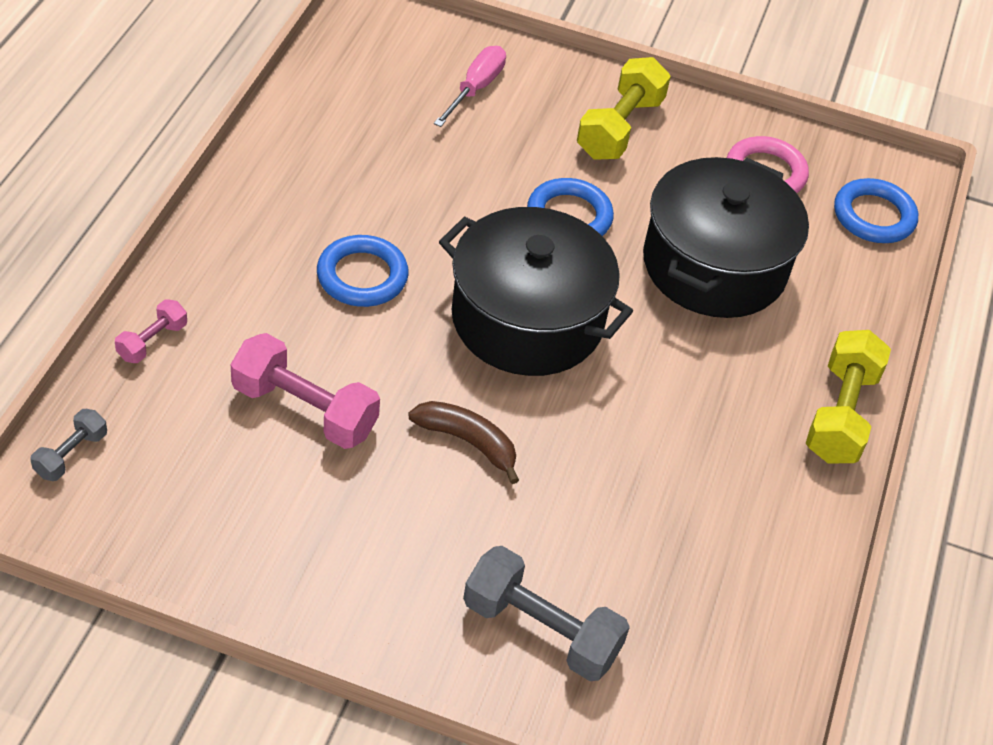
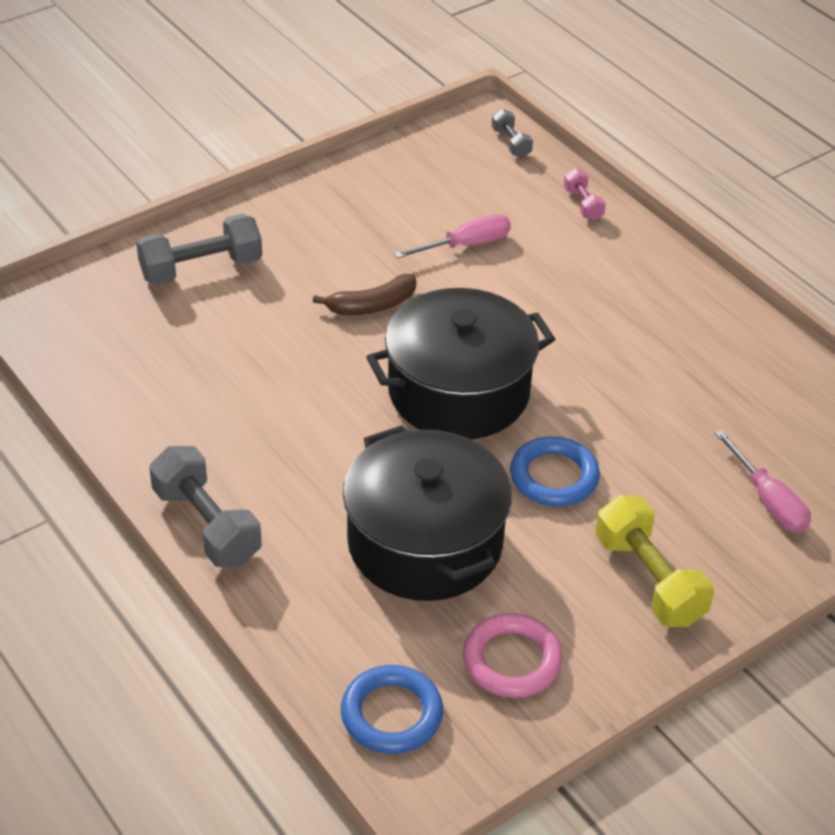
camera: 130 degrees right, 5 degrees down
(304, 410) = (466, 245): pink dumbbell -> pink screwdriver
(362, 276) = (573, 324): blue ring -> none
(840, 414) = (207, 525): yellow dumbbell -> grey dumbbell

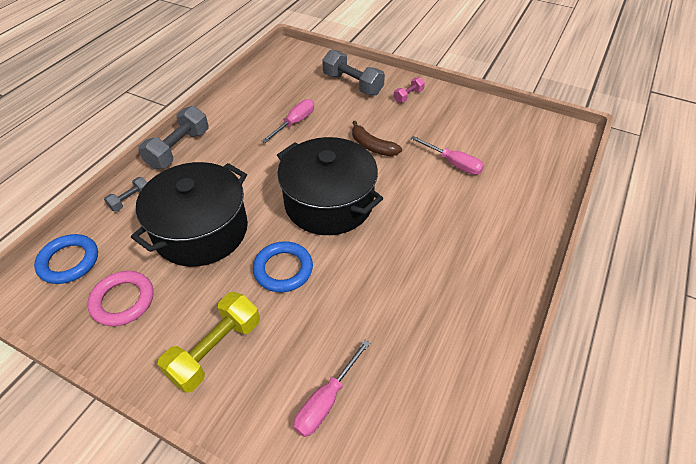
camera: 65 degrees right, 5 degrees up
(248, 367) = (295, 123): none -> pink screwdriver
(511, 143) = (562, 150): grey dumbbell -> grey dumbbell (130, 200)
(583, 204) = (540, 200): pink dumbbell -> pink dumbbell (408, 96)

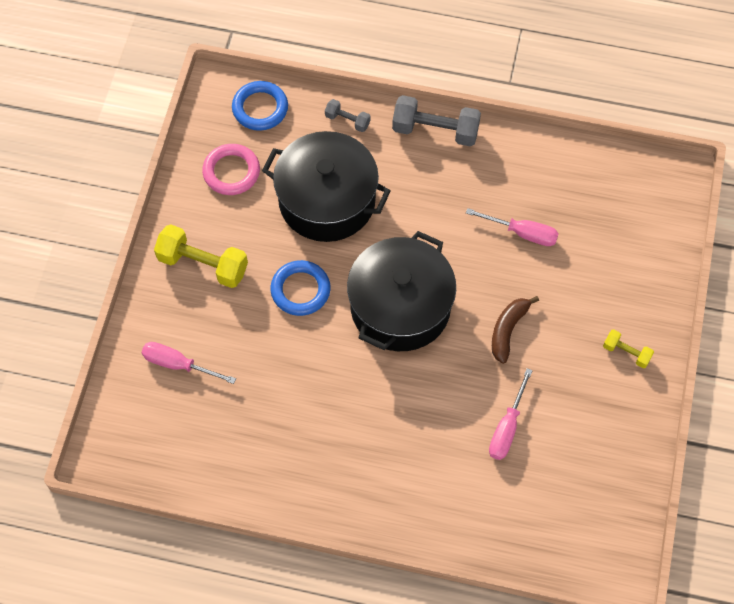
camera: 75 degrees right, 15 degrees up
(353, 84) = (627, 278): grey dumbbell -> none
(408, 96) = (626, 353): pink dumbbell -> yellow dumbbell

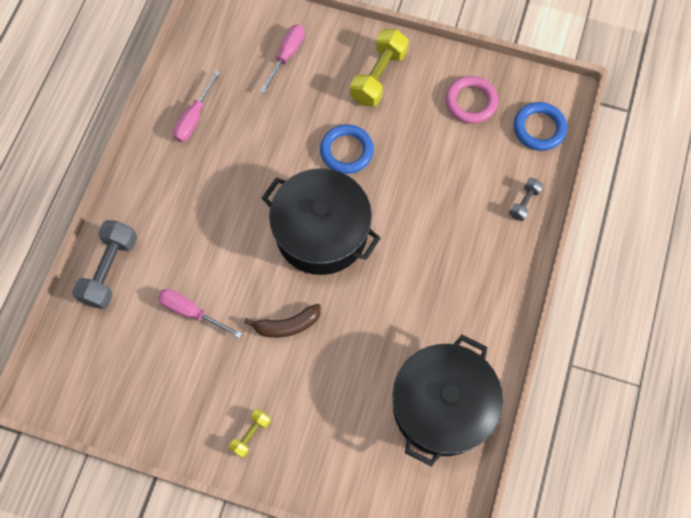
camera: 95 degrees right, 5 degrees up
(327, 200) = (436, 179): black pot -> black pot (442, 406)
(435, 130) = (510, 282): grey dumbbell -> grey dumbbell (110, 270)
(508, 330) = (287, 325): brown banana -> brown banana turned 135 degrees clockwise
(522, 233) = (390, 352): pink screwdriver -> pink screwdriver (194, 118)

